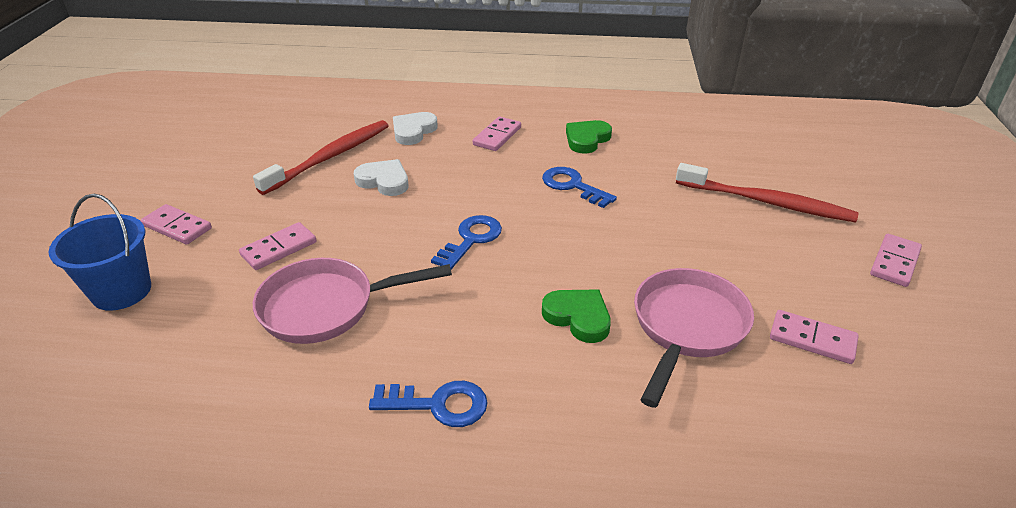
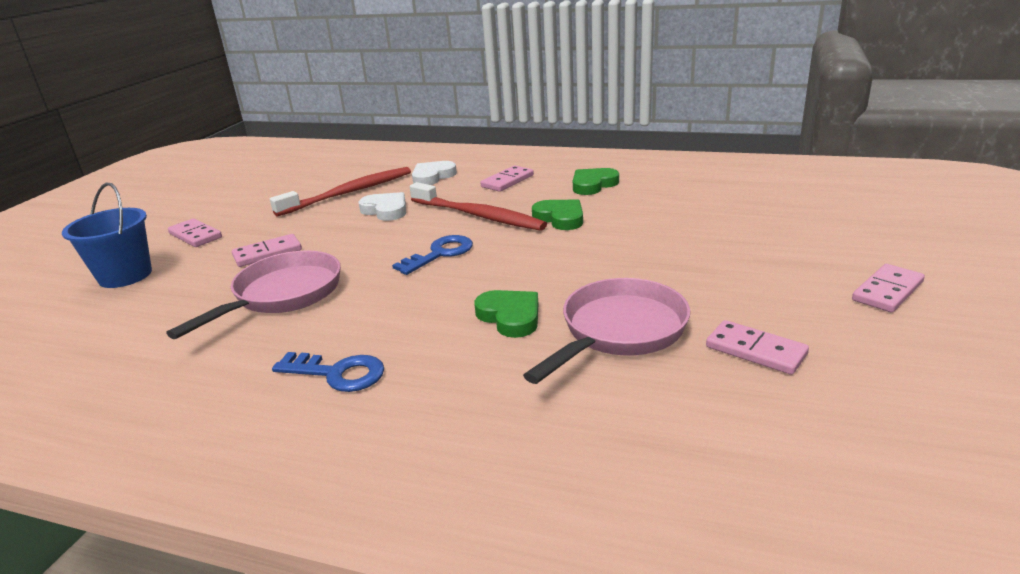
camera: 15 degrees right, 10 degrees down
(327, 307) = (282, 295): pink pan -> pink pan turned 120 degrees clockwise
(573, 186) = (560, 218): blue key -> green heart
(766, 202) = (759, 236): red toothbrush -> red toothbrush (478, 216)

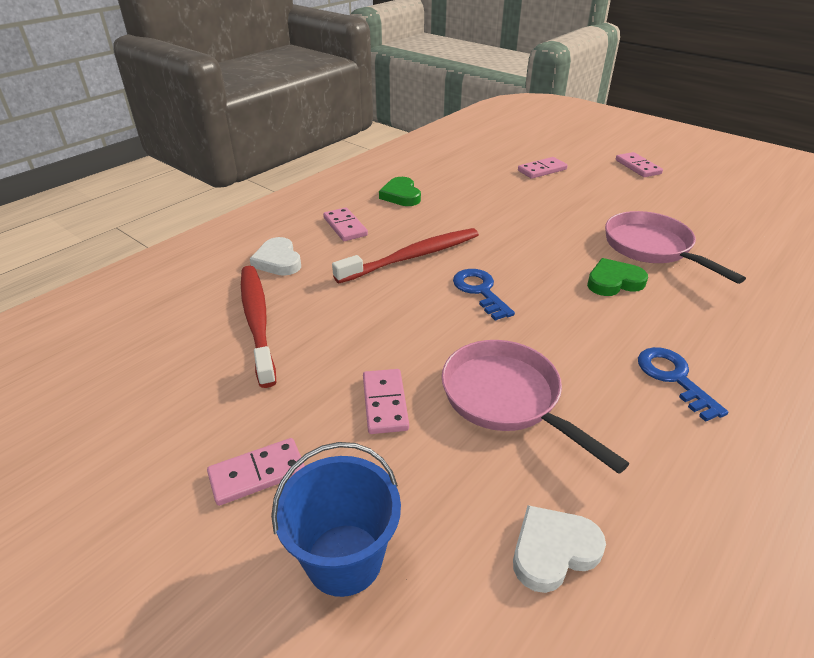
camera: 70 degrees left, 10 degrees up
(337, 373) = (674, 378): blue key -> blue key turned 60 degrees counterclockwise
(386, 210) = (342, 304): white heart -> white heart (553, 550)
(560, 218) = (455, 224): green heart -> none
(756, 350) = (688, 216): pink domino -> pink domino (542, 170)

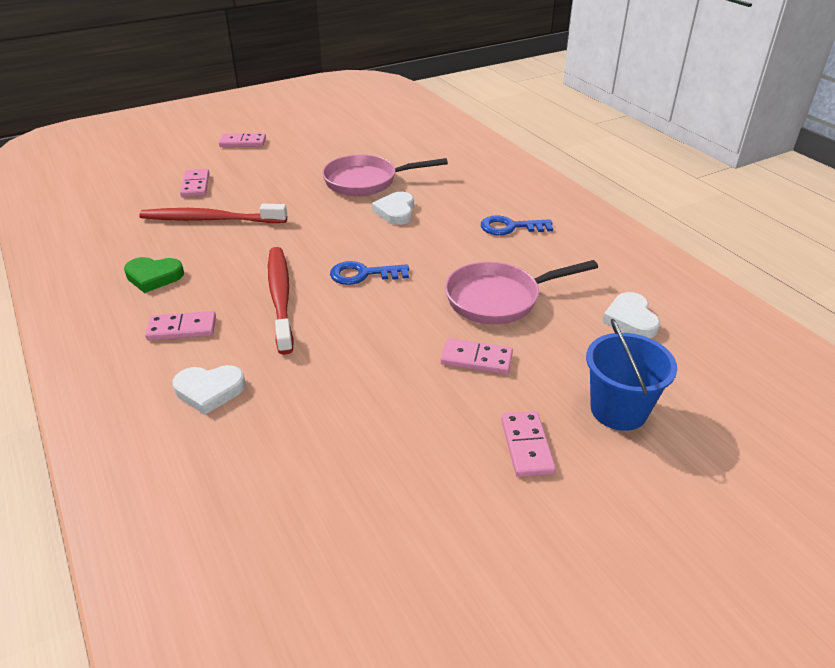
camera: 70 degrees left, 0 degrees up
(257, 321) = (314, 421): red toothbrush -> red toothbrush (210, 219)
(614, 282) = (396, 211): green heart -> white heart

